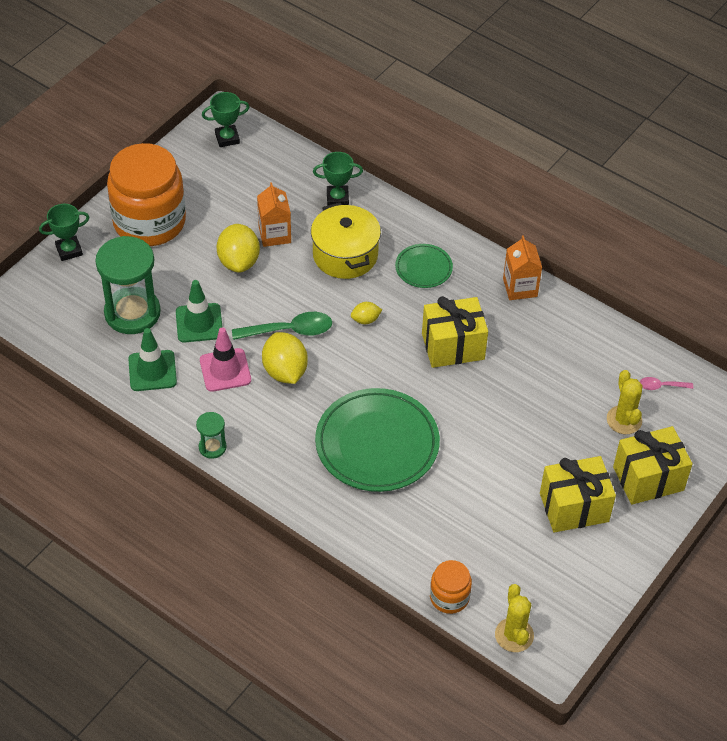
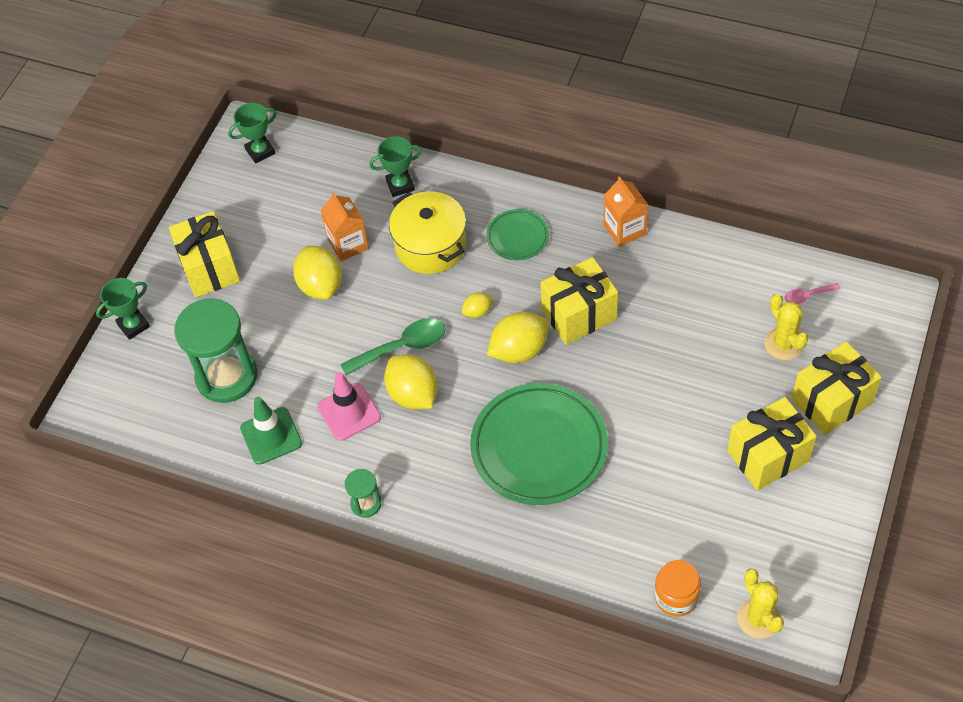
camera: 10 degrees left, 5 degrees up
(149, 222) = (209, 268): orange jar -> yellow gift
(199, 323) = (302, 367): green traffic cone -> none
(389, 361) = (519, 350): none -> yellow lemon

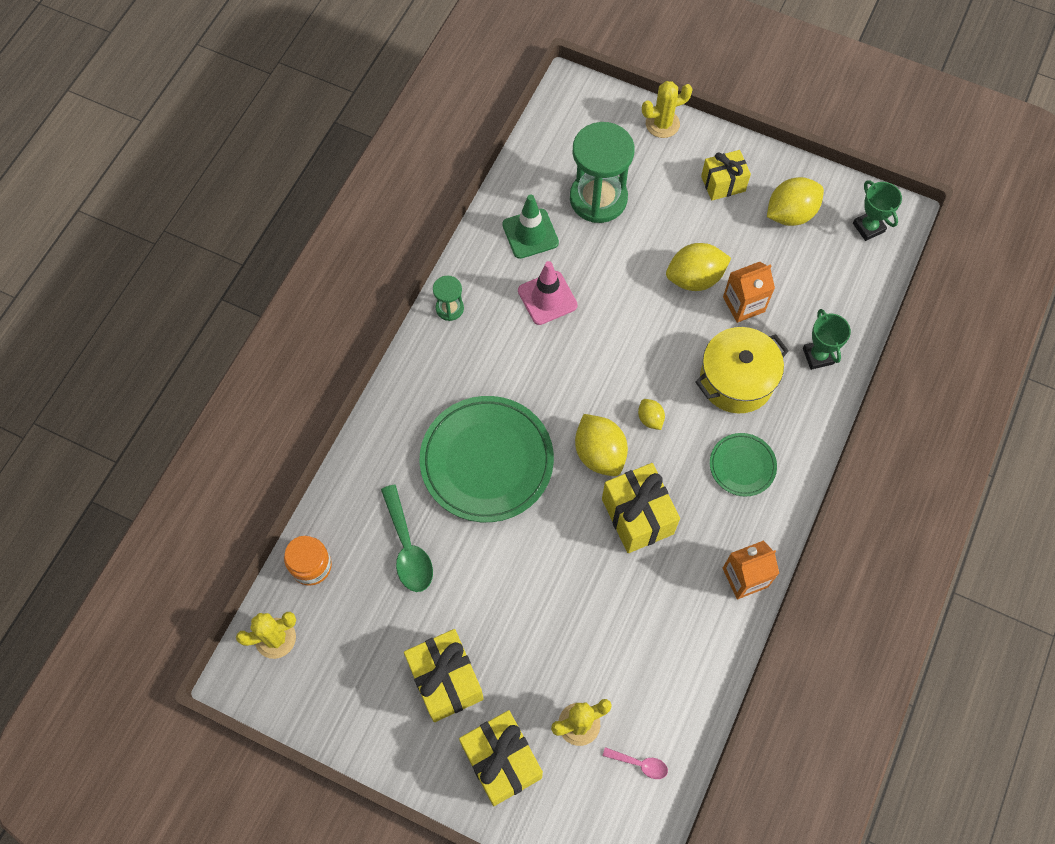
camera: 90 degrees right, 10 degrees up
(133, 325) = (662, 124): green trophy -> yellow cactus
(209, 268) = (723, 184): yellow gift -> yellow gift, size x0.66
(402, 347) = (615, 347): green spoon -> green spoon (408, 548)
(413, 394) = (560, 353): yellow lemon -> yellow lemon (790, 214)
(807, 296) = (640, 764): pink spoon -> pink spoon turned 120 degrees clockwise

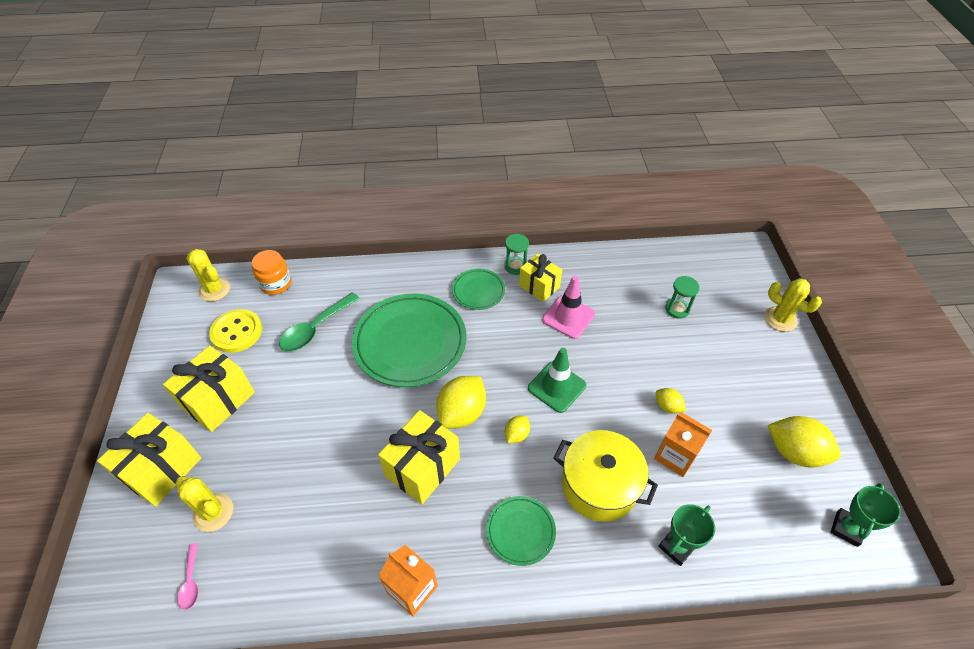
camera: 60 degrees right, 15 degrees down
(359, 633) = (236, 332): none -> yellow button
(460, 362) = (478, 291): none -> green plate
(530, 234) = (611, 283): green traffic cone -> green traffic cone (556, 387)
(598, 198) = (677, 309): green hourglass -> green hourglass, size x0.47
(694, 278) = (667, 406): yellow lemon -> yellow lemon, size x0.51
(723, 184) = (771, 385): yellow gift -> yellow gift (539, 286)

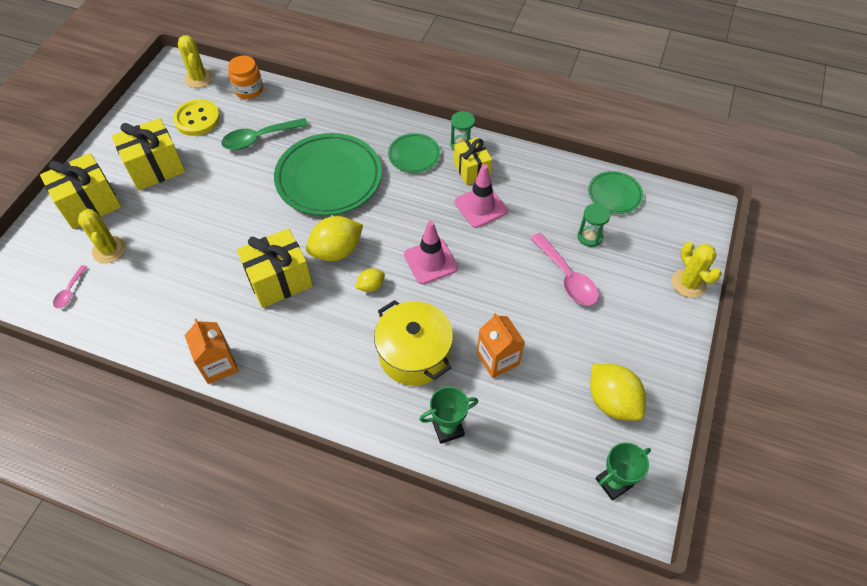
camera: 25 degrees right, 5 degrees up
(520, 531) = (326, 361): green plate -> green plate (614, 194)
(556, 387) = (430, 261): green traffic cone -> pink traffic cone
(667, 406) = (519, 316): yellow lemon -> none
(683, 353) = (567, 277): none -> pink spoon

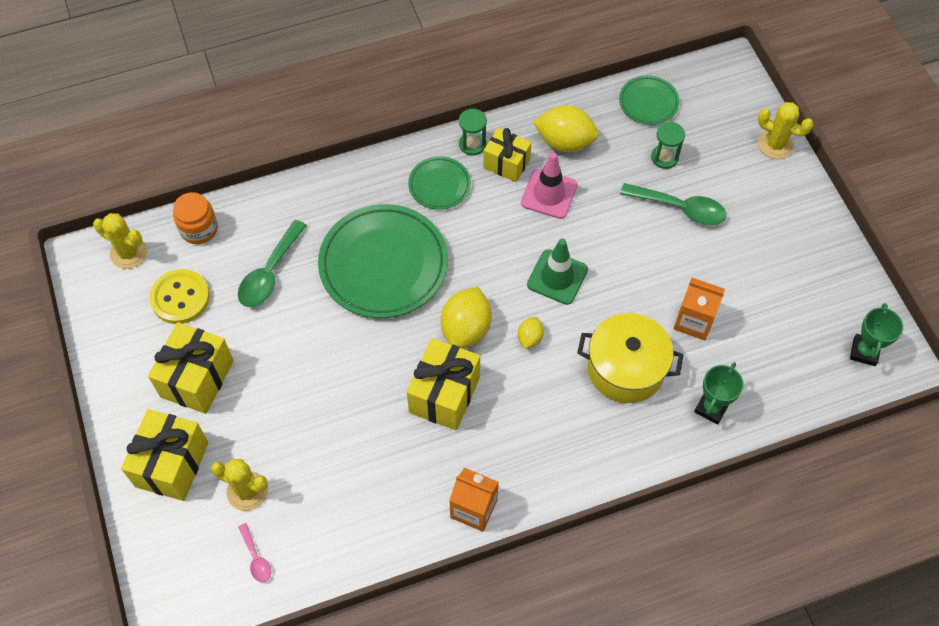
camera: 40 degrees left, 5 degrees up
(430, 261) = (557, 277): pink traffic cone -> green traffic cone
(567, 277) = (680, 208): pink spoon -> green spoon
(612, 401) = (807, 289): yellow lemon -> yellow lemon (565, 142)

